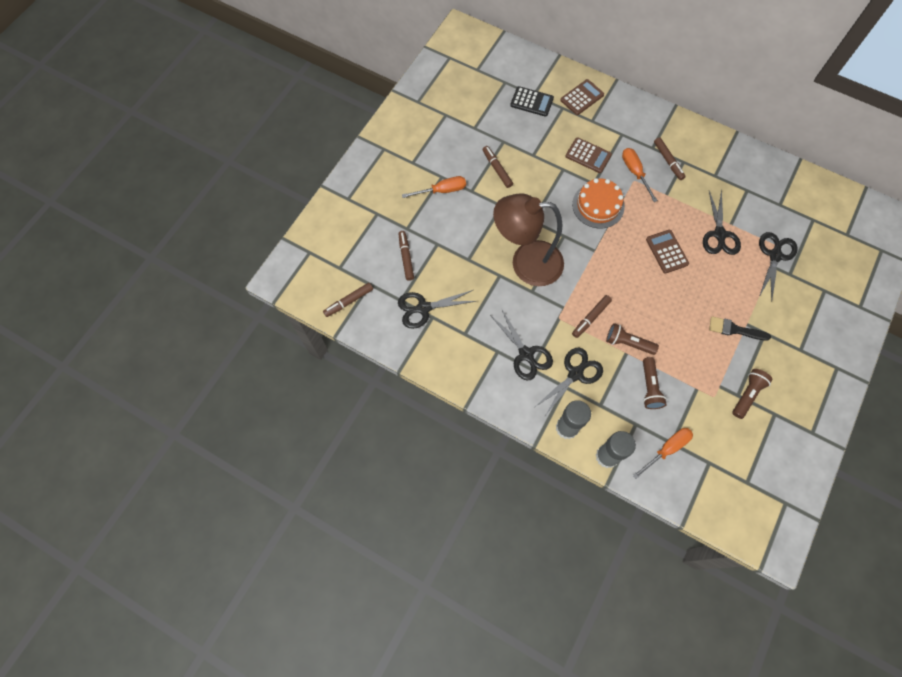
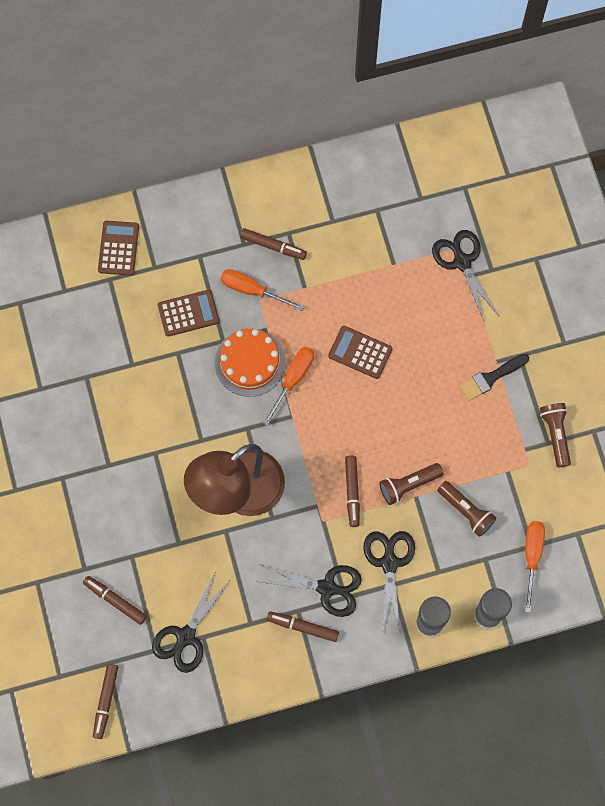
camera: 45 degrees left, 5 degrees up
(442, 190) = (78, 493): orange screwdriver -> orange screwdriver (293, 379)
(497, 169) = (110, 415): brown marker -> brown marker (302, 627)
(531, 102) = (71, 301): black calculator -> none
(719, 235) = (393, 286): black scissors -> none

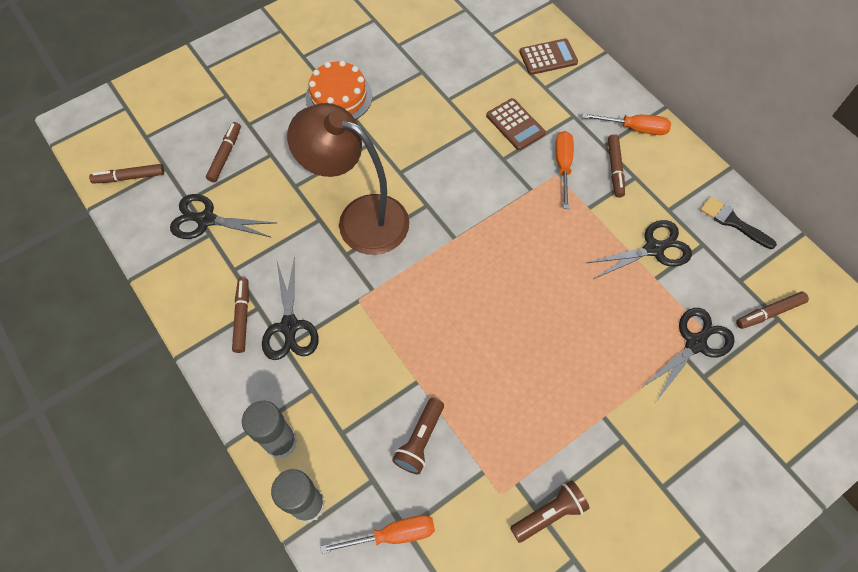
camera: 70 degrees right, 10 degrees down
(250, 362) = (492, 186): orange cake -> orange cake (339, 97)
(293, 379) = (492, 227): orange screwdriver -> orange screwdriver (634, 128)
(352, 492) = (398, 317): brown marker -> brown marker (769, 313)
(360, 352) = (547, 277): brown calculator -> none
(389, 562) = (335, 378): black scissors -> black scissors (654, 249)
(408, 485) = (426, 370): brown flashlight -> none
(491, 378) = (582, 417): black brush -> black brush (733, 222)

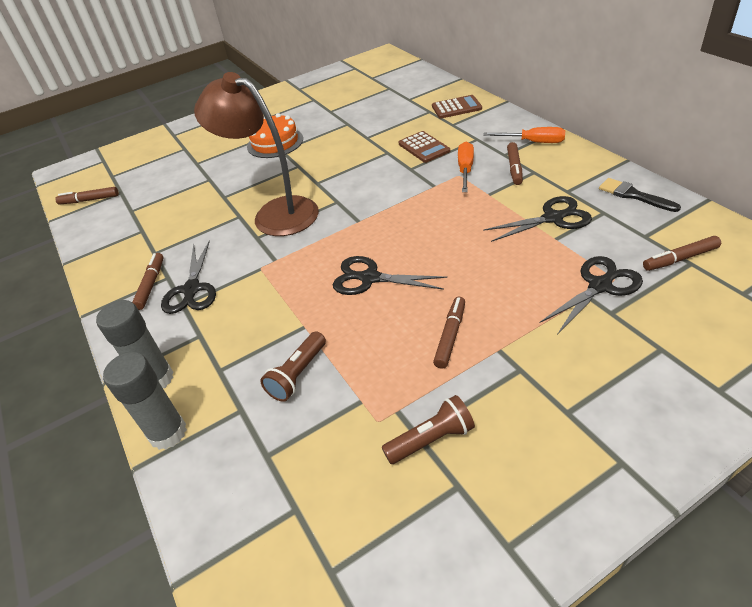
camera: 10 degrees right, 20 degrees down
(205, 220) = (142, 222): black scissors -> black scissors (369, 278)
(225, 155) = (172, 182): brown marker -> brown marker (450, 336)
(393, 534) = (251, 460): orange screwdriver -> none

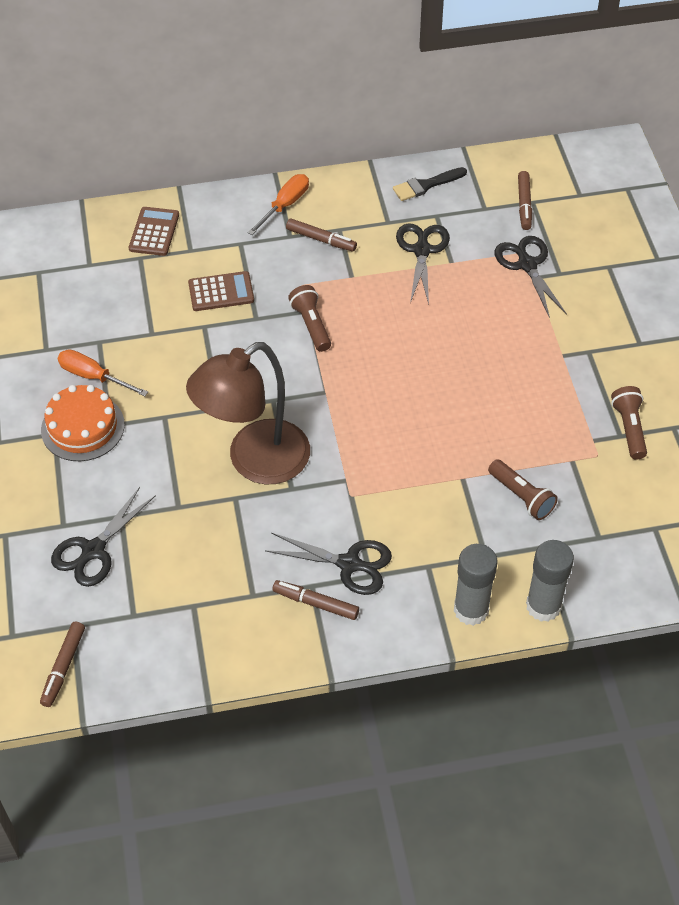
camera: 75 degrees left, 10 degrees up
(369, 278) = (424, 410): black scissors -> black scissors (93, 551)
(422, 193) = (311, 325): none -> brown flashlight
(450, 336) = (531, 379): brown marker -> none
(465, 169) = (294, 276): orange screwdriver -> orange screwdriver (93, 377)

